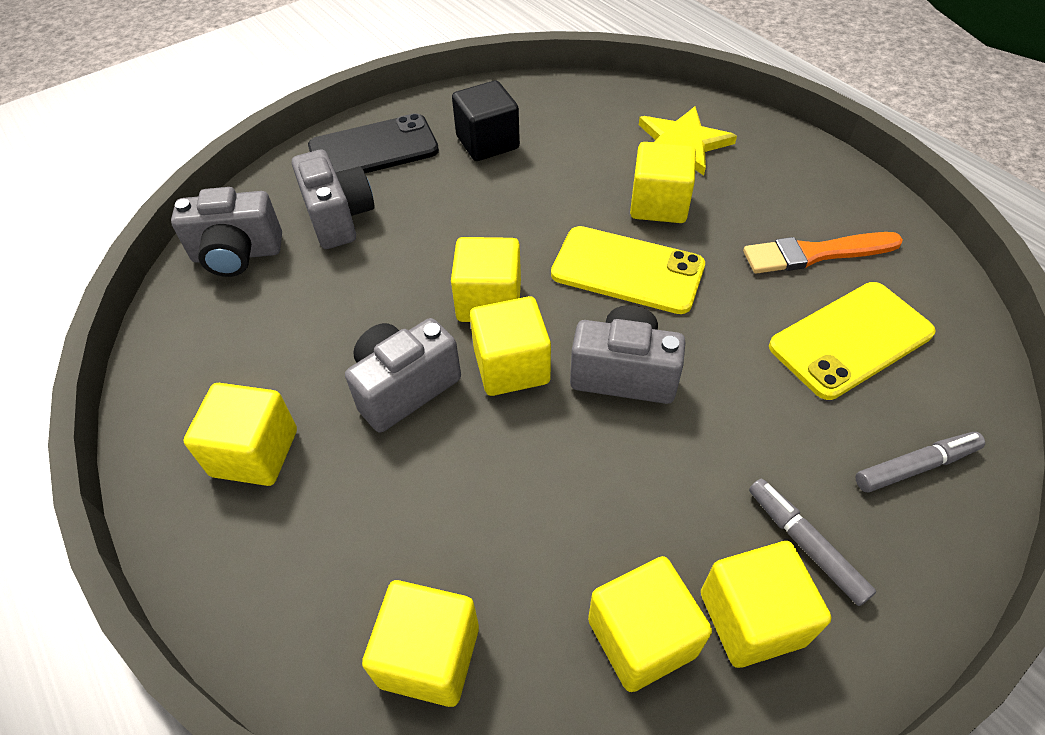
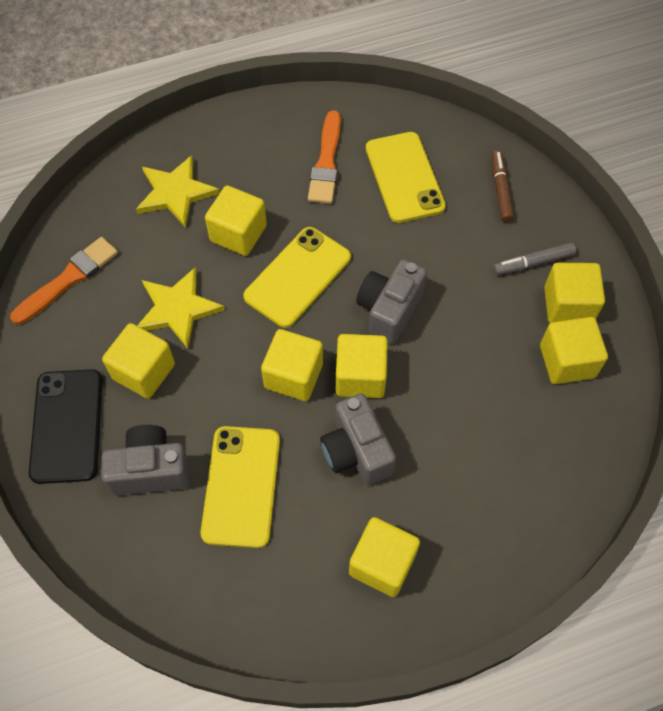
camera: 75 degrees left, 10 degrees up
(237, 254) = (162, 562): grey camera -> none
(335, 292) = (241, 486): none -> yellow phone
(429, 656) = (554, 474): yellow cube -> yellow cube (144, 371)
(487, 142) = (104, 330): black cube -> none
(535, 104) = (68, 279): none -> orange brush
(536, 185) = (177, 309): none -> yellow star
(915, 466) = (500, 190): grey marker -> brown marker

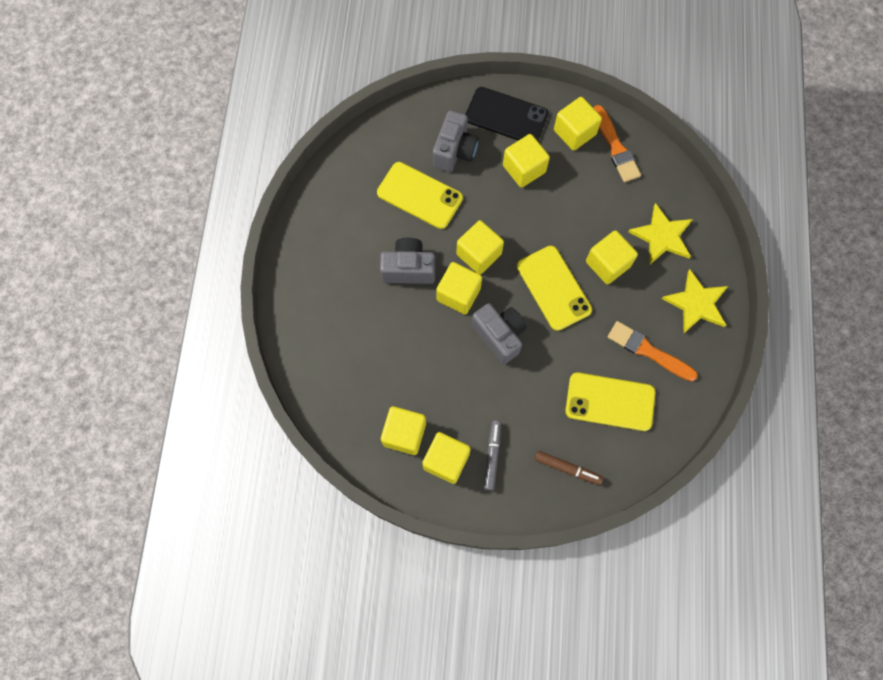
camera: 115 degrees right, 10 degrees up
(177, 309) = (562, 204): yellow star -> yellow star (696, 303)
(382, 563) = (333, 252): yellow cube -> yellow cube (574, 132)

